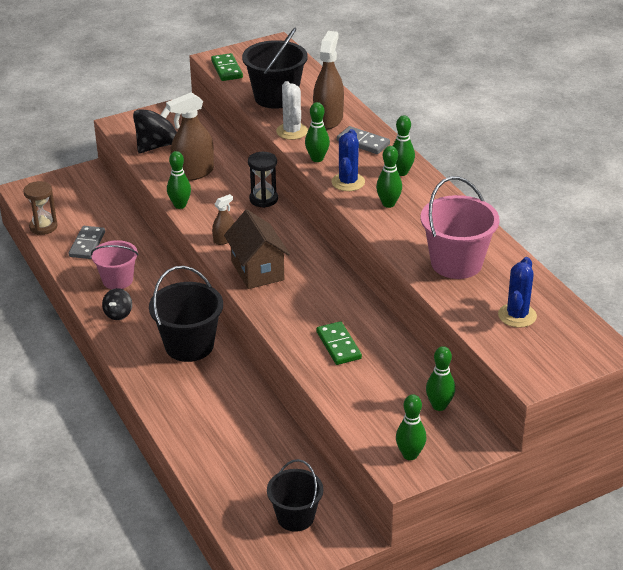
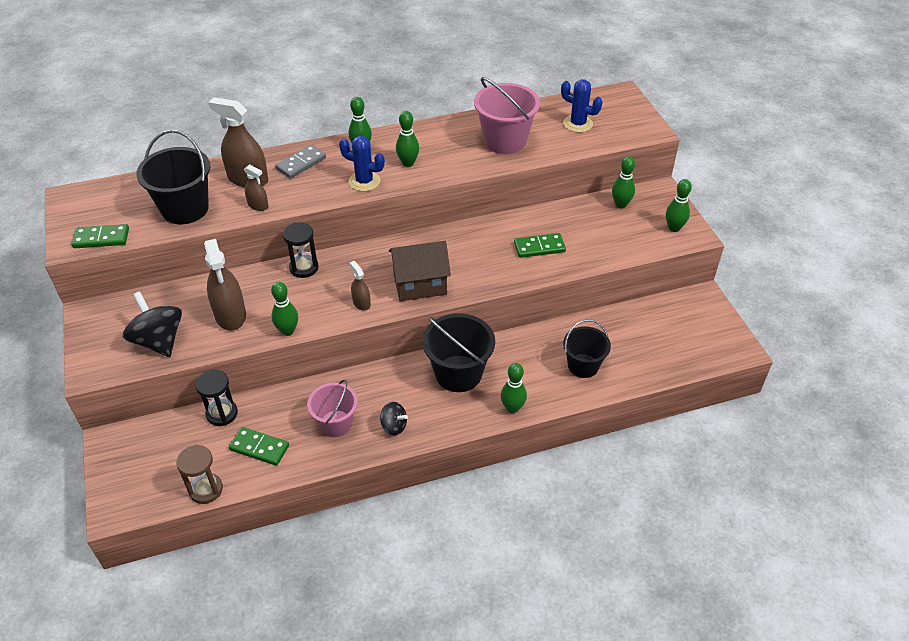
camera: 80 degrees left, 10 degrees up
(87, 244) = (259, 448): grey domino -> green domino
(121, 218) = (222, 414): none -> black hourglass
(292, 131) = (258, 205): white cactus -> brown spray bottle
(295, 517) = (684, 326): black bucket -> black bucket (583, 366)
(317, 159) = (316, 195): green bowling pin -> green bowling pin (512, 408)

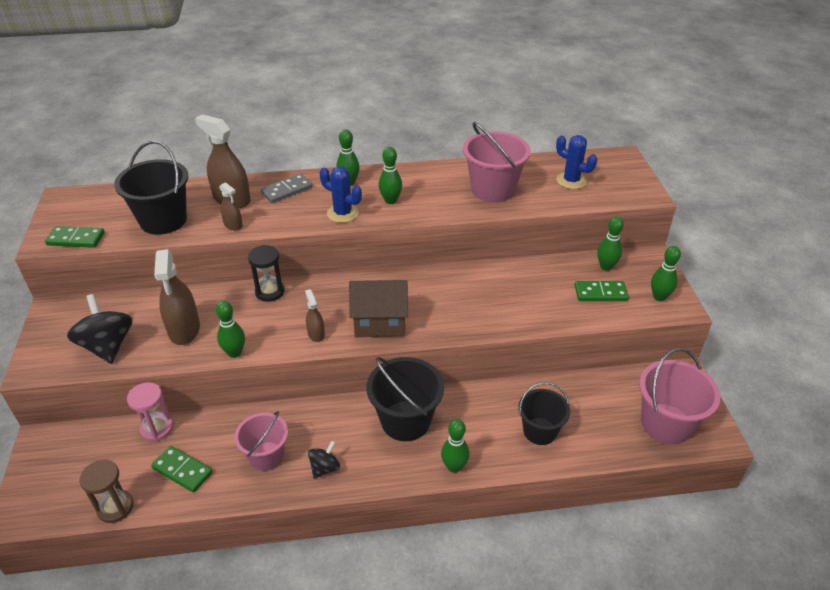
camera: 10 degrees right, 5 degrees down
(222, 414) = (157, 429): black hourglass -> pink hourglass
(394, 426) = (325, 468): black spinning top -> black spinning top turned 90 degrees counterclockwise
(539, 247) = (512, 300): green domino -> green domino (600, 293)
(693, 344) = (666, 423): none -> pink bucket

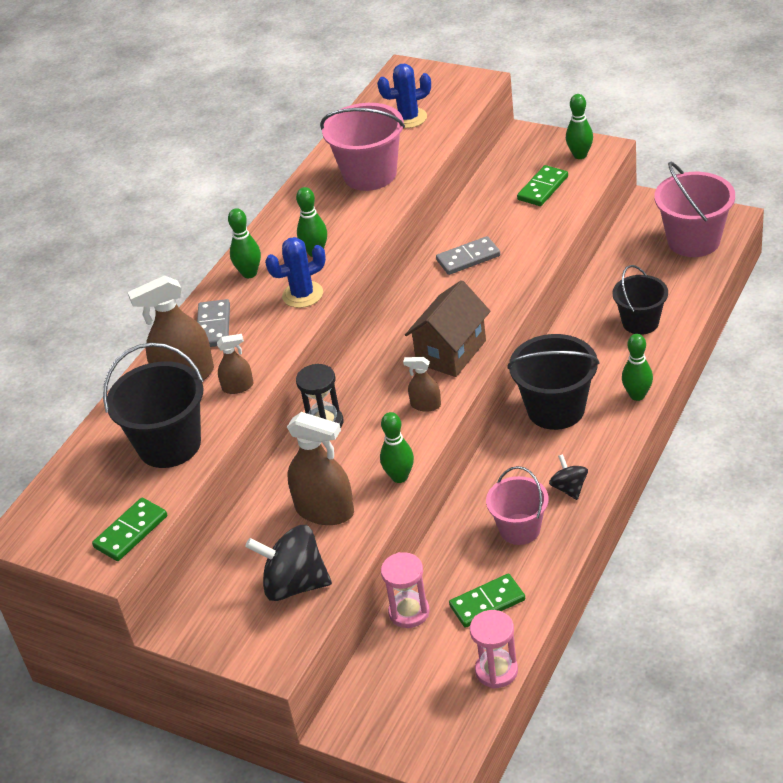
camera: 50 degrees left, 0 degrees up
(115, 507) = (496, 671): brown hourglass -> pink hourglass
(488, 288) = (468, 258): none -> grey domino
(606, 267) = (510, 169): green bowling pin -> none

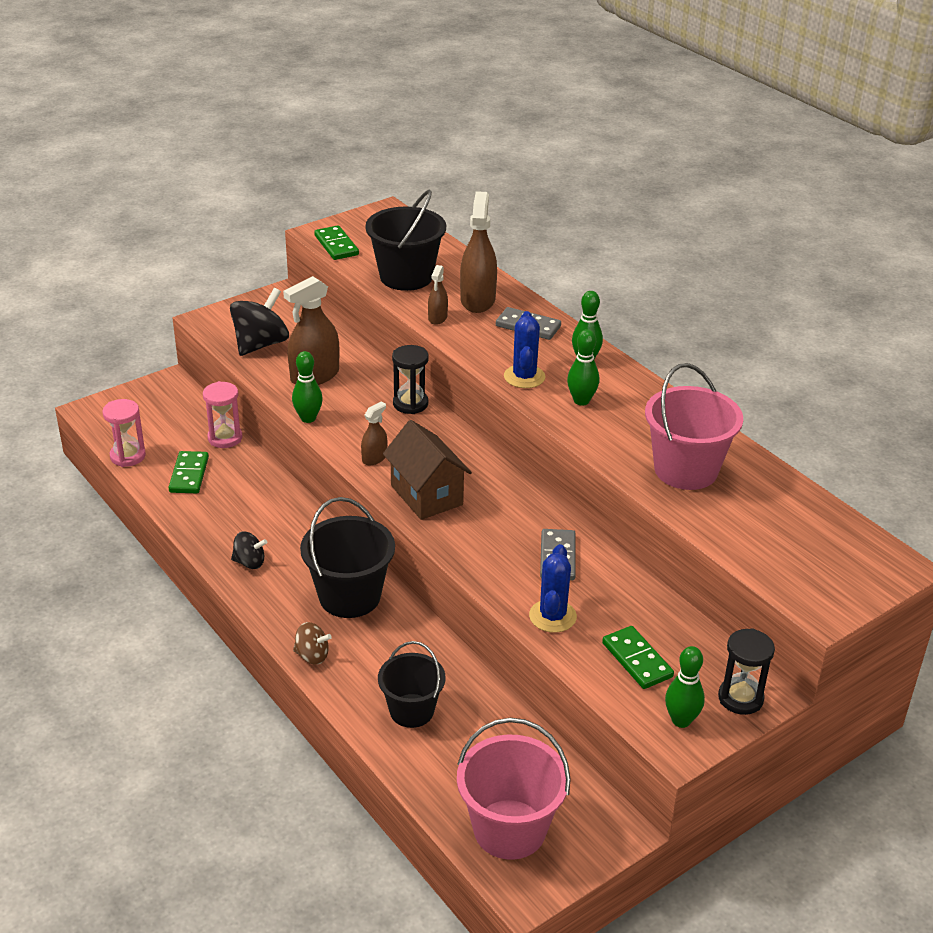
camera: 110 degrees right, 5 degrees down
(409, 118) = (779, 531): blue cactus -> blue cactus (552, 616)
(519, 529) = (238, 518): pink bucket -> none
(537, 142) = (740, 698): none -> black hourglass
(637, 395) = (312, 656): green bowling pin -> brown spinning top

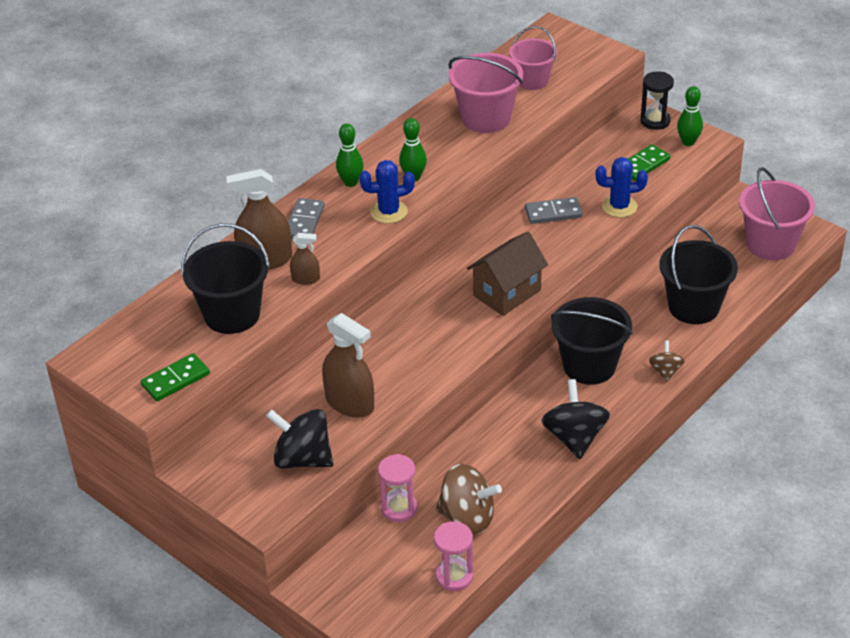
camera: 100 degrees left, 5 degrees up
(189, 475) = (467, 517): green domino -> brown spinning top
(249, 562) = (574, 437): black spinning top -> black spinning top, size x1.84
(308, 418) = (423, 390): green bowling pin -> none
(374, 458) = (468, 334): brown spray bottle -> none
(410, 404) = (376, 328): black hourglass -> none
(411, 711) = (693, 307): black bucket -> black bucket, size x1.51
(765, 522) = (532, 80): none -> pink bucket

